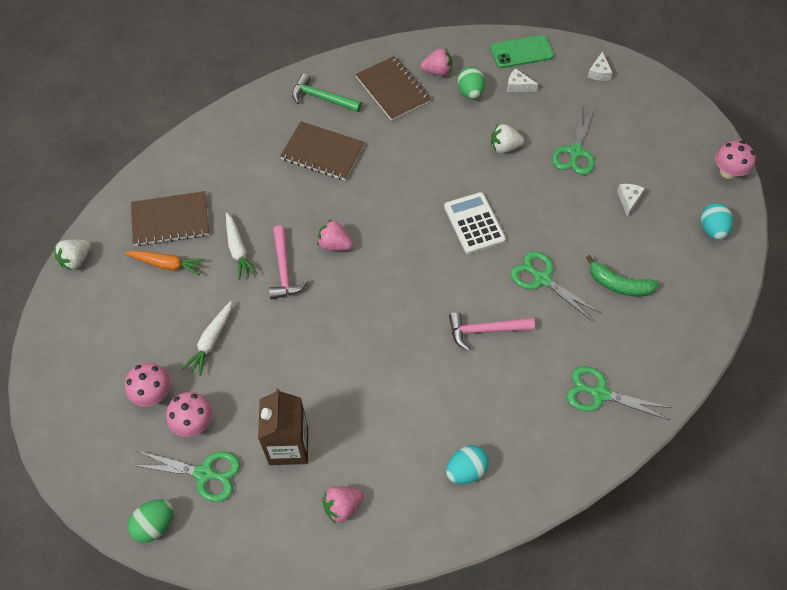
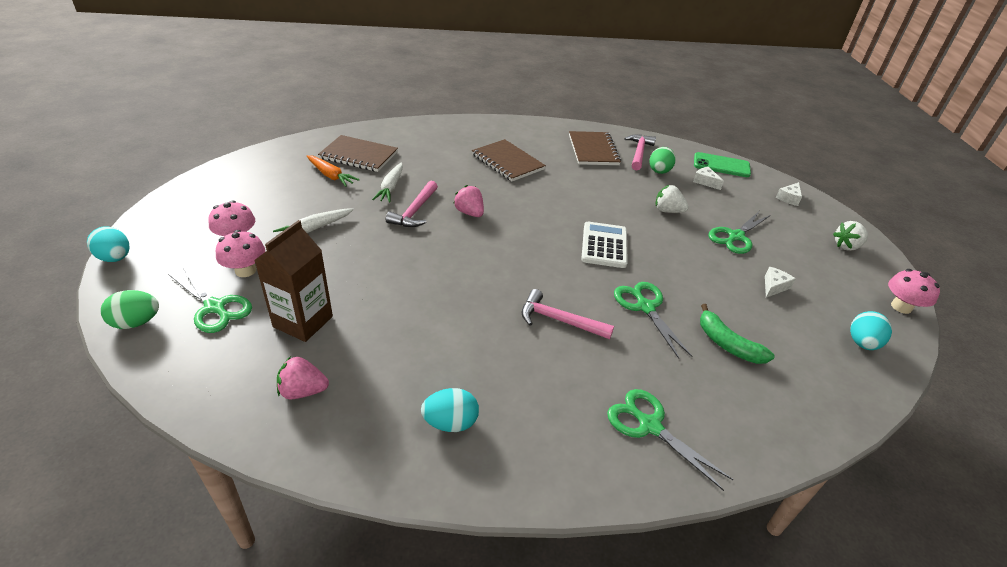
camera: 25 degrees right, 20 degrees down
(64, 475) = (115, 258): none -> turquoise egg
(76, 260) = (272, 150): white strawberry -> white strawberry (846, 246)
(322, 98) = (533, 136): green hammer -> none
(437, 71) = (638, 153): pink strawberry -> pink hammer

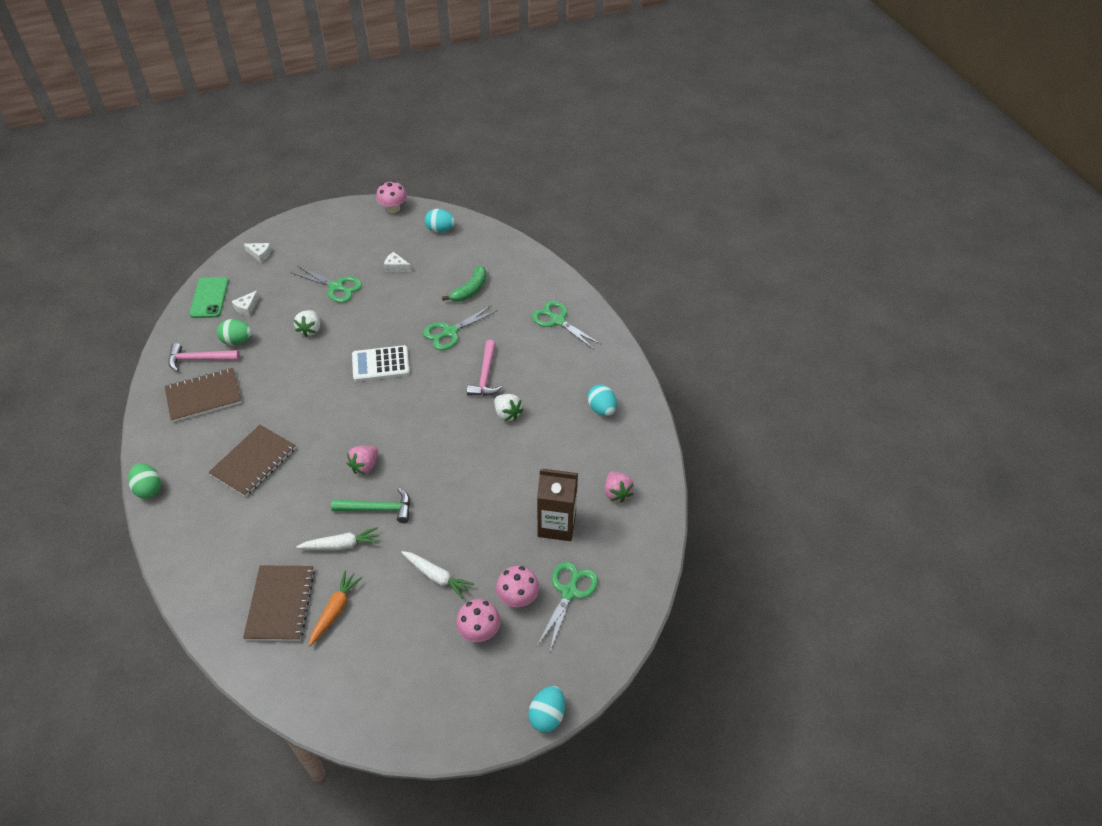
camera: 105 degrees left, 10 degrees up
(136, 322) = (610, 636): green egg -> green egg (149, 489)
(415, 211) = (378, 509): pink hammer -> green hammer
(650, 426) = (557, 320): green scissors -> green scissors turned 105 degrees clockwise
(846, 246) = (326, 227): white strawberry -> white strawberry (507, 414)

